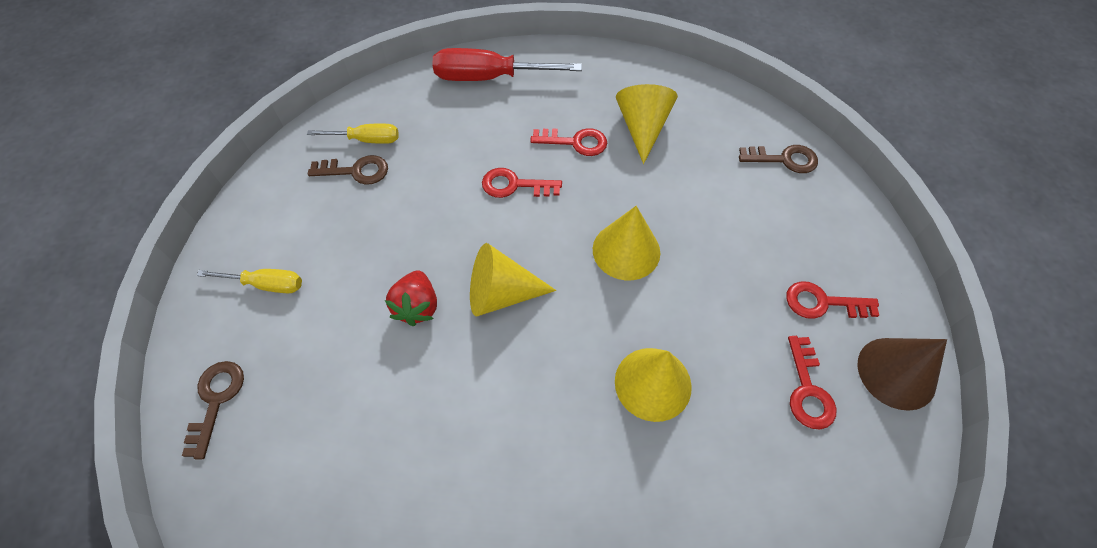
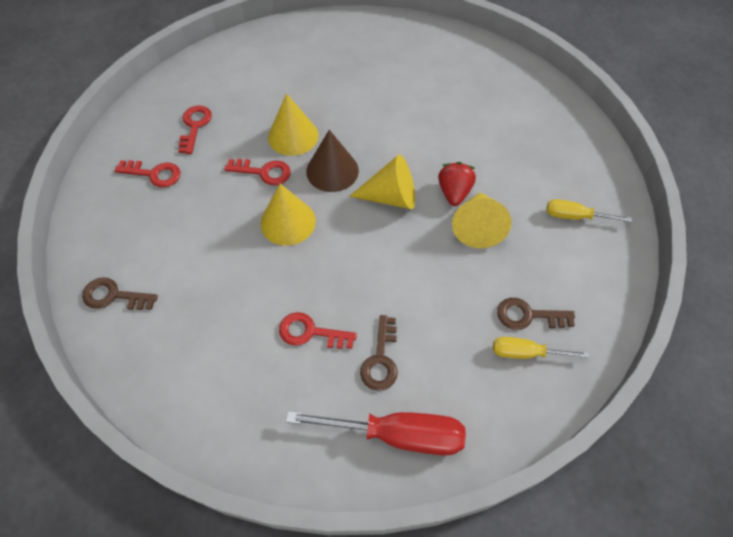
camera: 175 degrees left, 0 degrees up
(216, 400) = (579, 146): brown key -> brown key (381, 359)
(514, 185) = (375, 288): red key -> red key (264, 172)
(642, 128) = (238, 345): yellow cone -> yellow cone (477, 226)
(896, 373) = (132, 131): brown cone -> brown cone (332, 171)

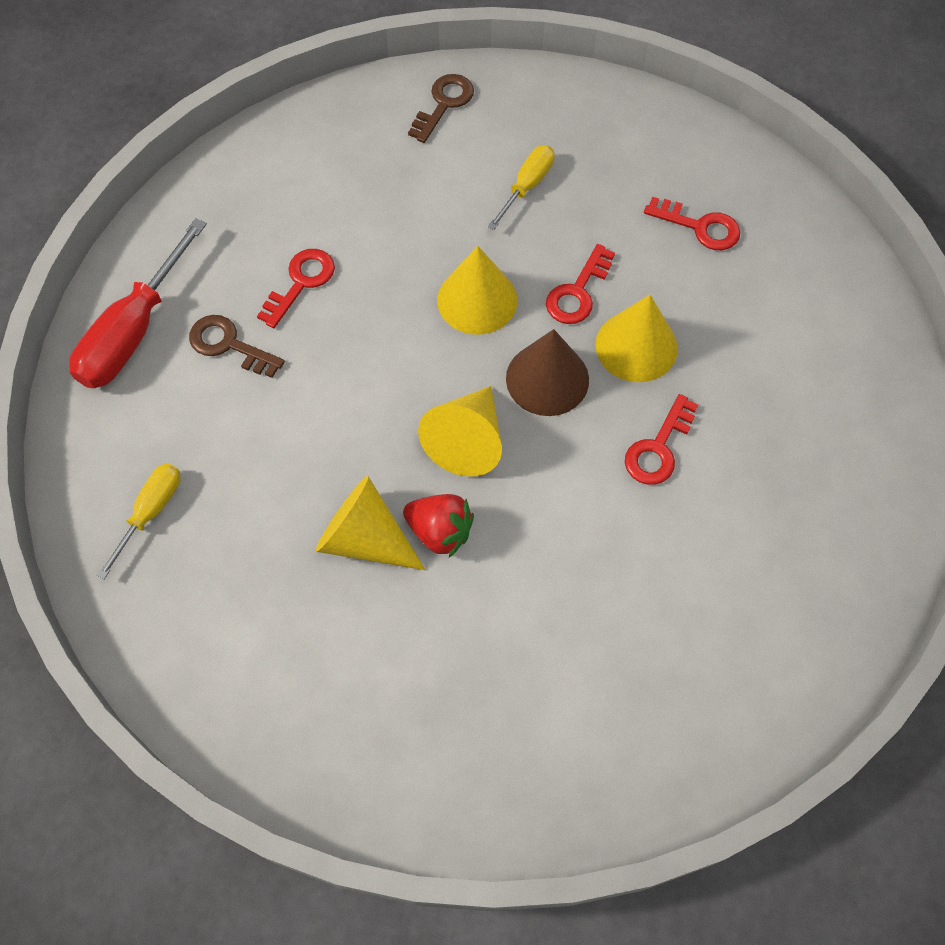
camera: 110 degrees right, 5 degrees up
(154, 174) = (622, 167): red key -> red key (658, 448)
(528, 315) = (197, 540): brown key -> none
(575, 216) = (319, 694): yellow screwdriver -> yellow screwdriver (527, 186)

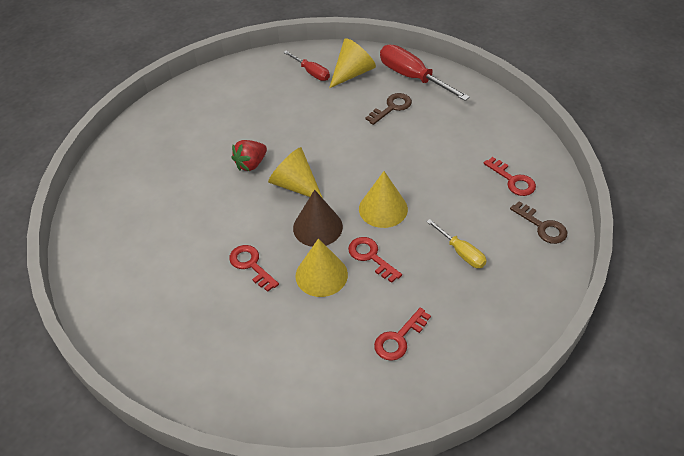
camera: 110 degrees right, 15 degrees down
(150, 513) = (311, 72): yellow screwdriver -> red screwdriver
(301, 282) = (421, 139): red key -> red key (513, 180)
(365, 538) = (262, 137): yellow cone -> yellow cone (352, 73)

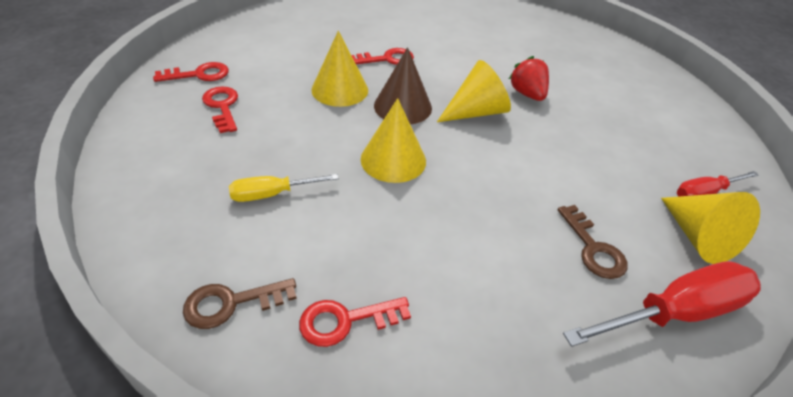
camera: 110 degrees right, 5 degrees down
(371, 257) = (332, 125): red key -> red key (199, 74)

